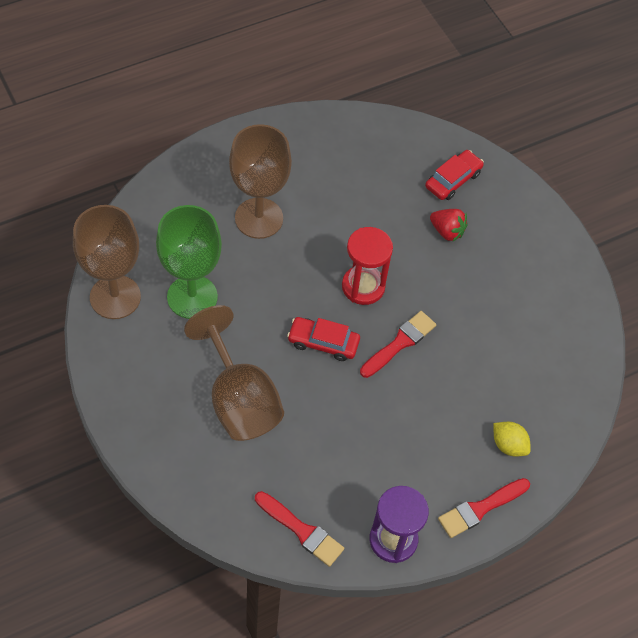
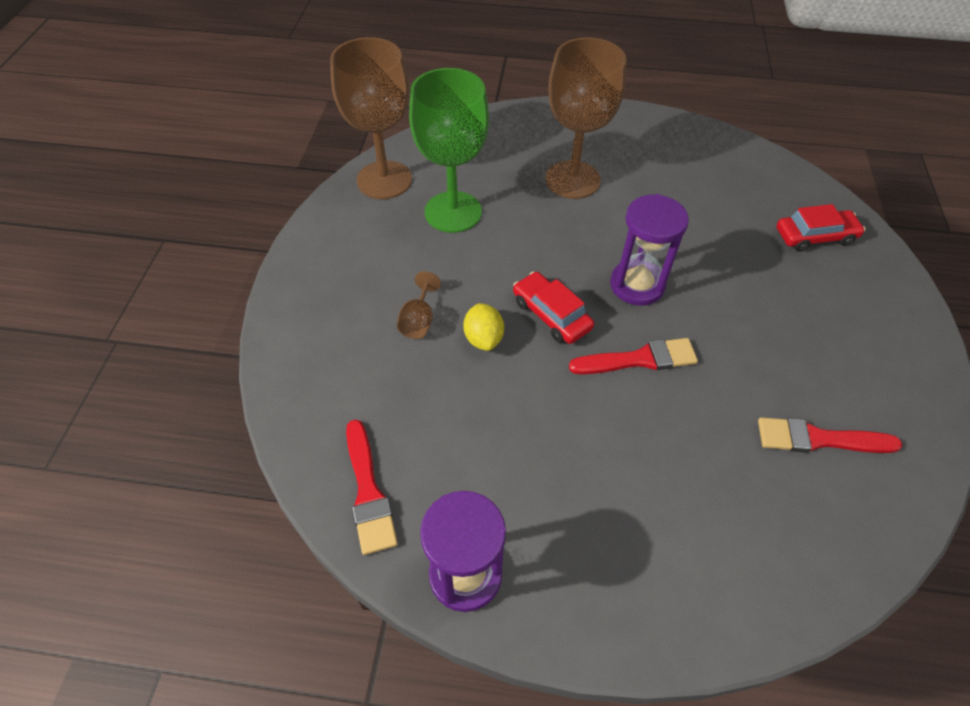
camera: 40 degrees right, 5 degrees down
(239, 399) = (418, 321): brown goblet -> brown goblet, size x0.42
(363, 286) = (637, 285): red hourglass -> purple hourglass
(447, 231) = (775, 279): red strawberry -> none
(480, 509) = (608, 611): red brush -> red brush (818, 439)
(508, 445) = (703, 552): yellow lemon -> yellow lemon (483, 338)

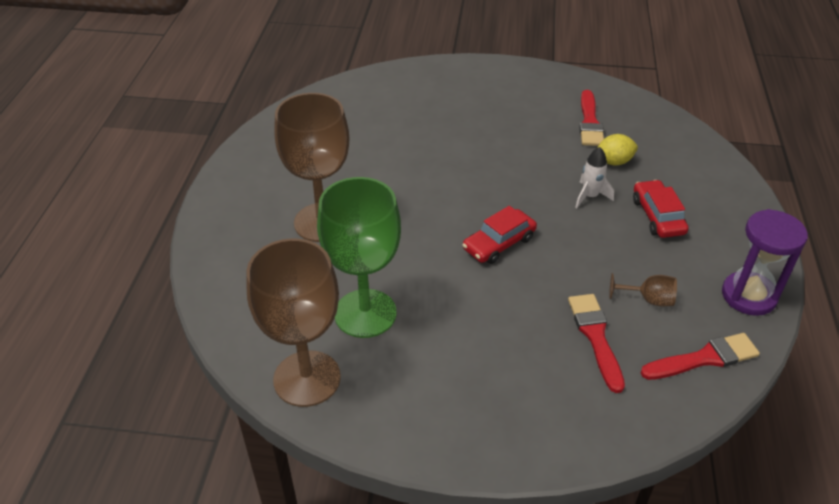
camera: 90 degrees left, 10 degrees down
(418, 321) = (517, 335): brown goblet -> brown goblet (648, 299)
(483, 338) = (532, 287): yellow lemon -> yellow lemon (613, 162)
(637, 285) = (460, 191): purple hourglass -> none
(639, 359) = (538, 196): red brush -> red brush (595, 337)
(646, 415) = (590, 196): none -> white rocket
(815, 236) = (402, 94): red car -> red car (657, 216)

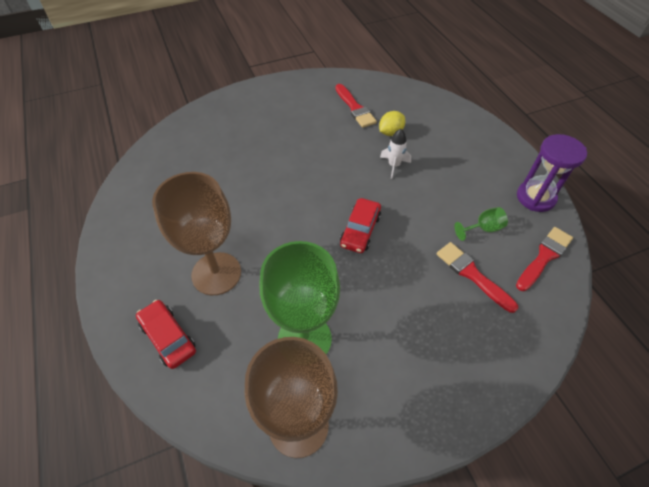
camera: 30 degrees left, 10 degrees up
(648, 299) = (483, 229): brown goblet -> green goblet
(657, 216) = (445, 162): red car -> red car (168, 337)

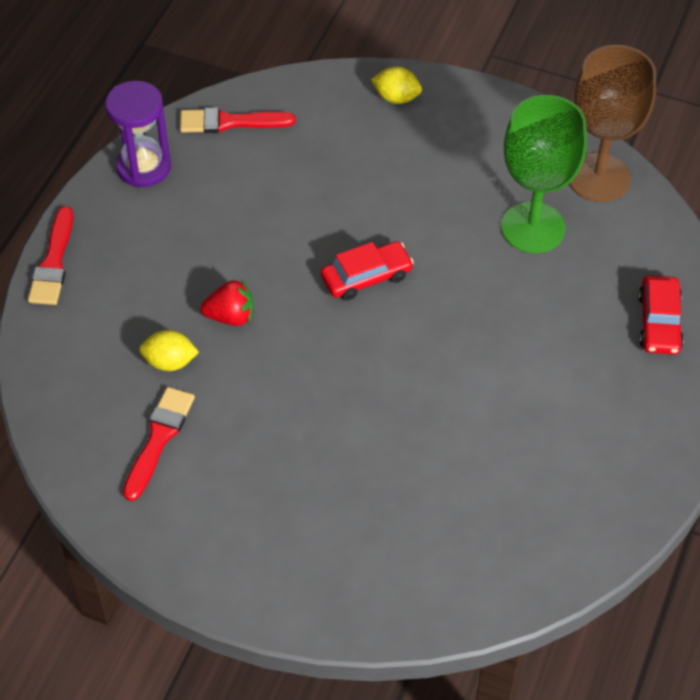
camera: 135 degrees left, 0 degrees up
(216, 273) = (563, 349): brown goblet -> none
(394, 165) = (231, 316): white rocket -> red strawberry
(472, 274) = (317, 160): red brush -> red brush (53, 263)
(483, 229) = (244, 183): green goblet -> none
(495, 365) = (396, 98): none -> yellow lemon

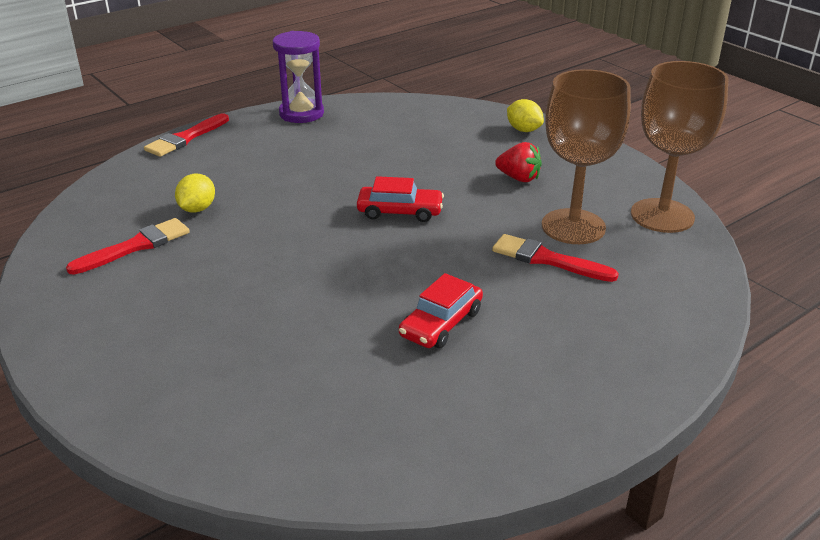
camera: 30 degrees right, 20 degrees down
(170, 362) = (197, 209): yellow lemon -> yellow lemon turned 75 degrees clockwise
(230, 122) = (385, 110): red brush -> red brush (547, 259)
(231, 316) = (271, 200): red strawberry -> red strawberry (518, 178)
(533, 228) = (573, 227): green goblet -> brown goblet
(659, 322) = (647, 324): red car -> red car (441, 323)

